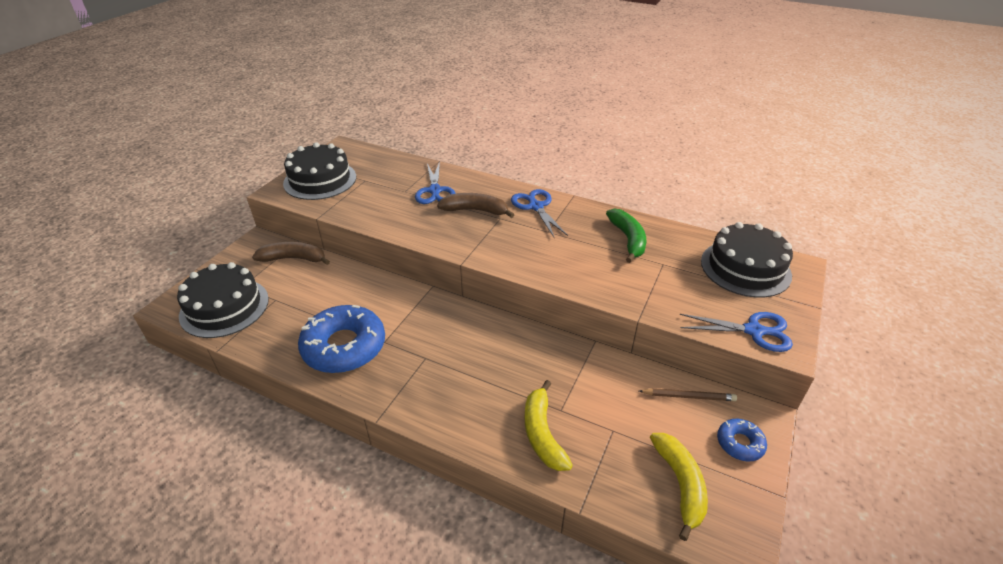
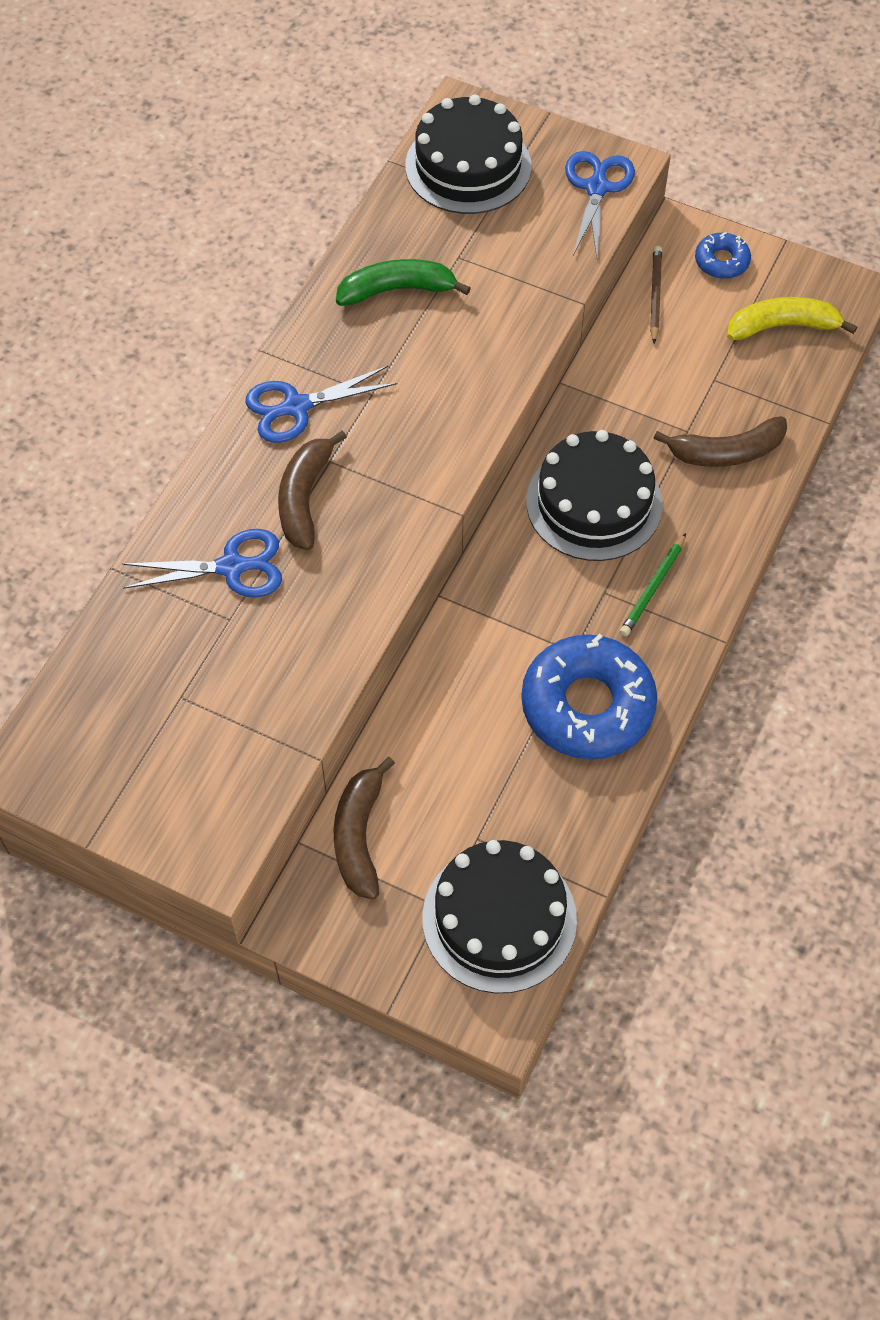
camera: 90 degrees left, 20 degrees up
(320, 180) = (174, 783): black cake -> black cake (594, 503)
(425, 383) = (653, 588): none -> green pencil
(542, 433) = (726, 452): yellow banana -> brown banana

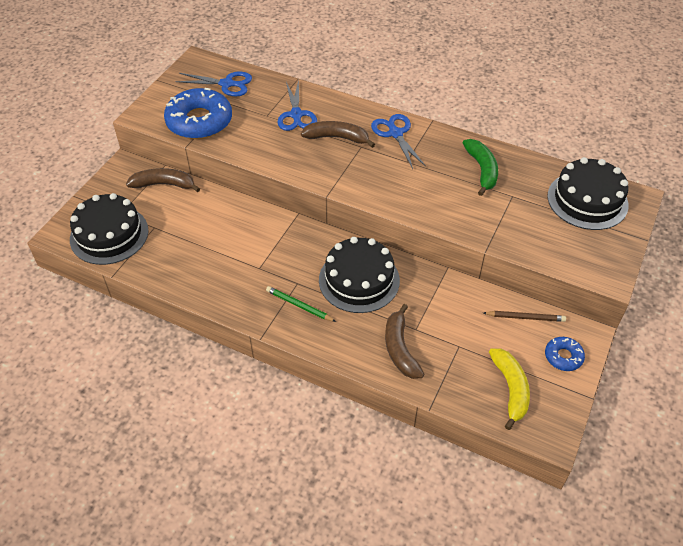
camera: 90 degrees right, 10 degrees down
(587, 705) = (224, 273): blue donut -> blue donut (199, 121)
(597, 187) = (585, 262): blue scissors -> blue scissors (227, 84)

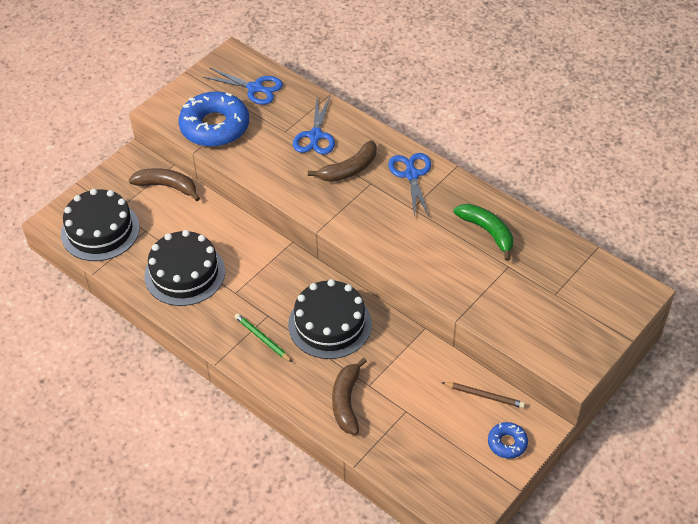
camera: 15 degrees right, 0 degrees up
(337, 138) = (349, 169): brown banana -> brown banana turned 120 degrees clockwise
(482, 170) = (487, 232): green banana -> green banana turned 45 degrees counterclockwise
(510, 389) = (441, 463): yellow banana -> none
(587, 200) = (586, 285): black cake -> black cake (185, 273)

